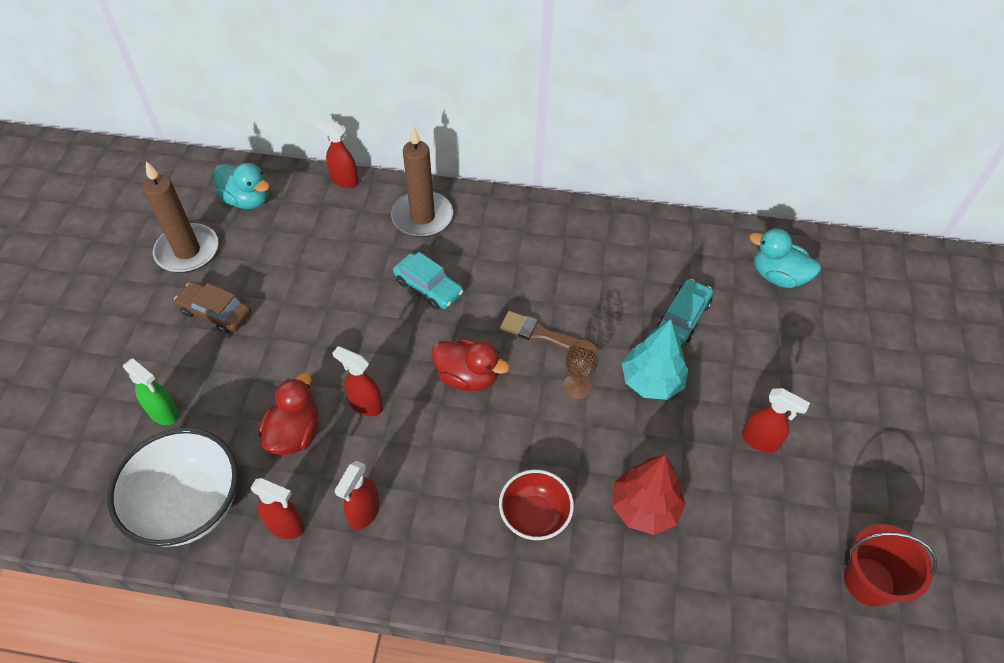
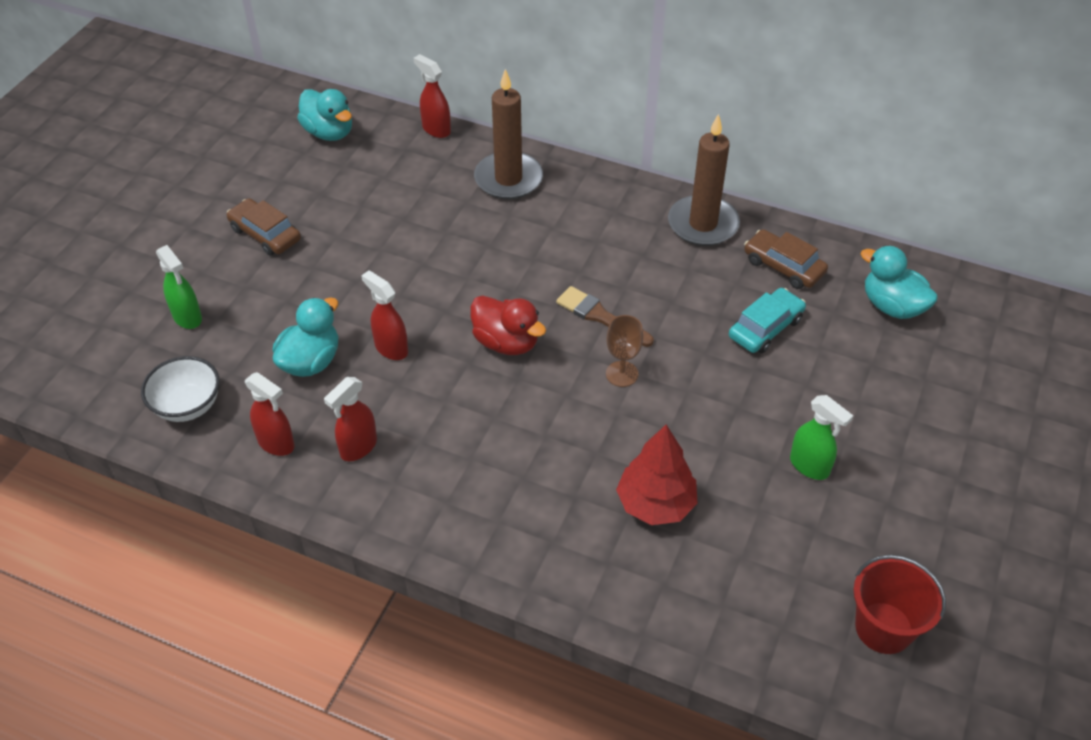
camera: 15 degrees right, 5 degrees down
(187, 251) = (254, 171): brown candle -> brown candle (703, 224)
(189, 506) = (187, 406): white bowl -> white bowl, size x0.60
(295, 434) = (311, 361): red duck -> turquoise duck
(428, 287) = (492, 249): turquoise car -> none
(535, 516) = (534, 487): red bowl -> none
(651, 381) = (706, 385): turquoise tree -> none
(680, 256) = (783, 266): none -> brown car
(760, 441) = (809, 466): red spray bottle -> green spray bottle

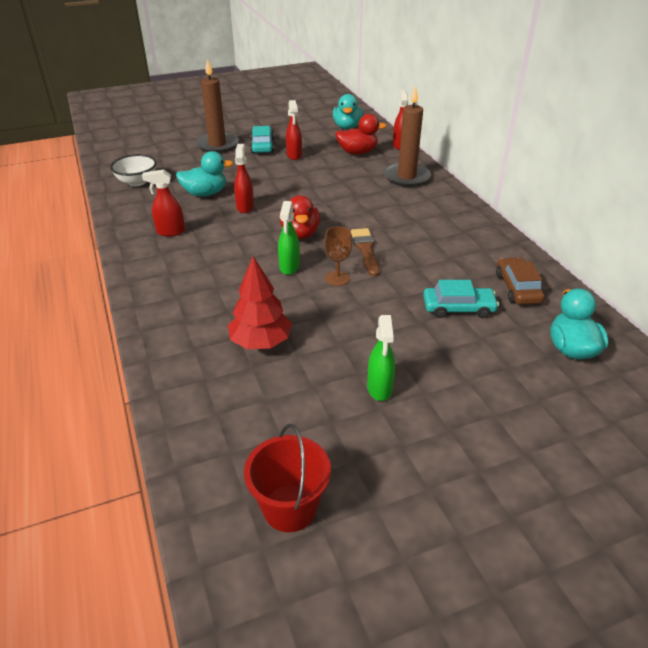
camera: 45 degrees right, 10 degrees down
(187, 317) = (187, 156): green spray bottle -> green spray bottle (289, 267)
(265, 234) = (262, 146): brown car -> turquoise car
(276, 443) = (144, 212): red spray bottle -> red spray bottle (294, 155)
(402, 172) = (357, 152): none -> red duck
(703, 224) = (492, 244): brown candle -> brown candle (217, 145)

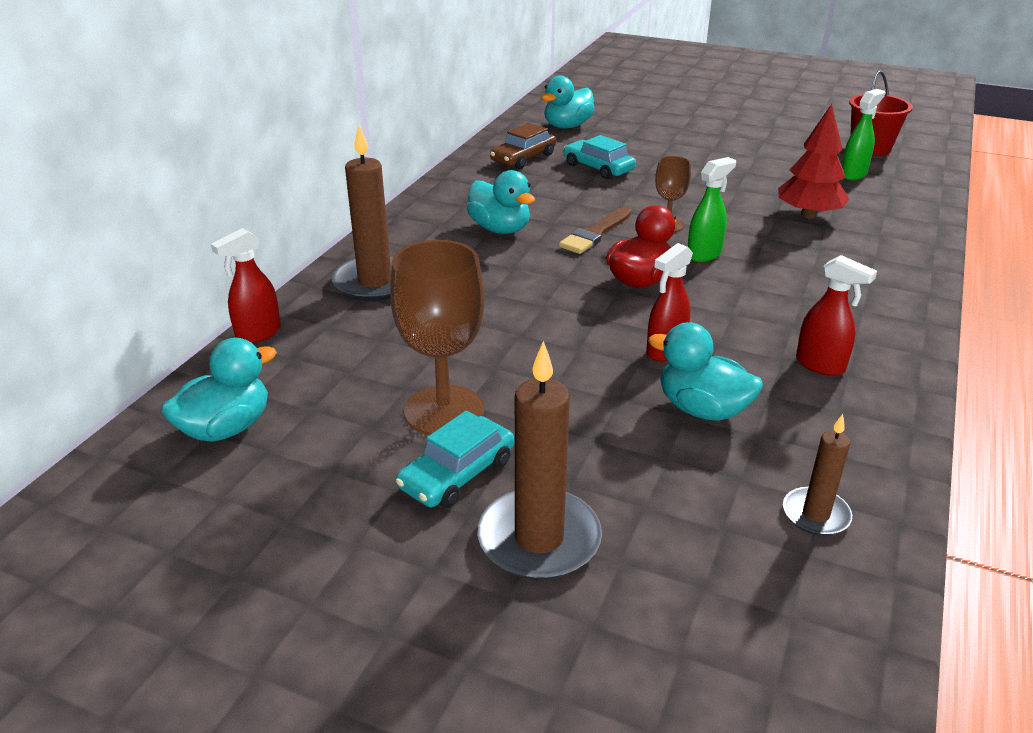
camera: 135 degrees left, 5 degrees down
(137, 182) = (816, 514): white bowl -> brown candle
(294, 155) = (444, 411): red spray bottle -> brown goblet
(357, 152) = (341, 357): red duck -> none
(379, 388) = (741, 161): green spray bottle -> green spray bottle (853, 174)
(415, 227) = (500, 229): none -> turquoise duck

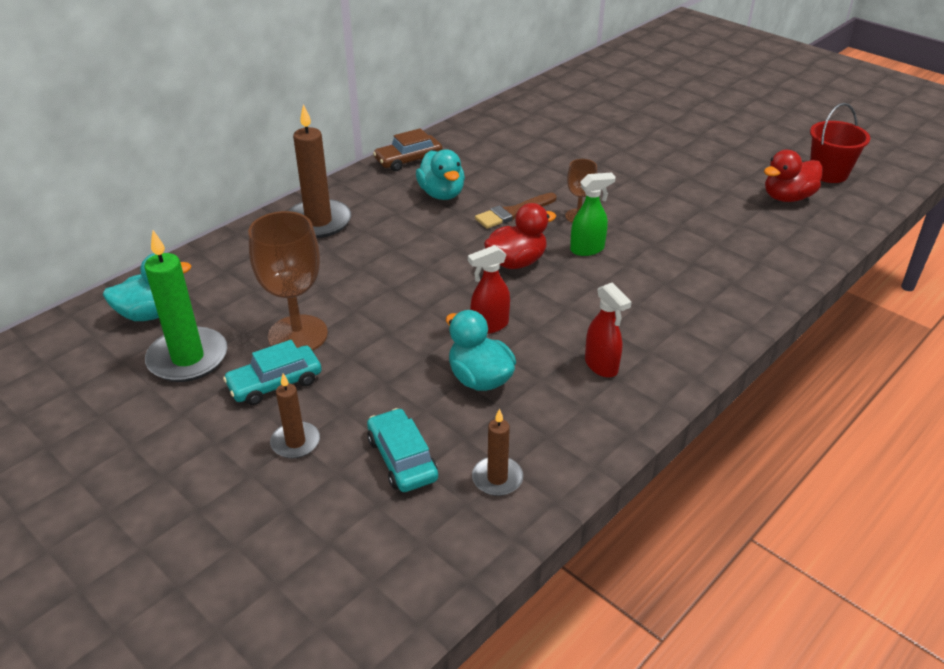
camera: 20 degrees right, 5 degrees up
(258, 334) = (214, 247): red spray bottle -> none
(315, 472) = (188, 358): none -> green candle
(523, 158) = (507, 130): brown car -> brown car (408, 160)
(539, 539) = (295, 442): brown candle -> brown candle, size x0.56
(567, 126) = (568, 104): turquoise duck -> none
(598, 168) = (563, 150): turquoise car -> turquoise car (402, 459)
(808, 215) = (709, 230): red tree -> none
(853, 174) = (787, 197): green spray bottle -> red duck

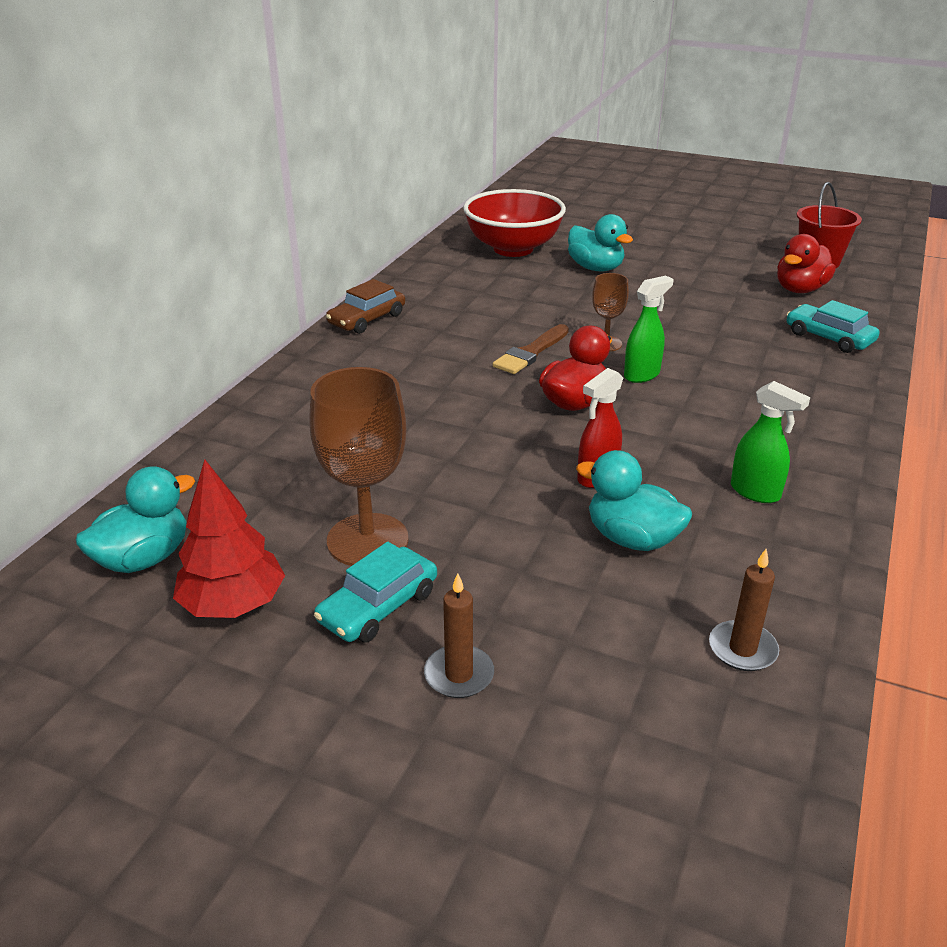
camera: 20 degrees left, 5 degrees down
(188, 358) = (233, 604): green candle -> red tree
(318, 222) = (302, 404): brown candle -> none
(402, 459) = (611, 657): turquoise car -> turquoise car (829, 337)
(441, 194) = (433, 348): turquoise duck -> turquoise duck (595, 268)
(565, 116) = (513, 249): none -> red bowl
(601, 366) = (755, 492): red spray bottle -> green spray bottle

